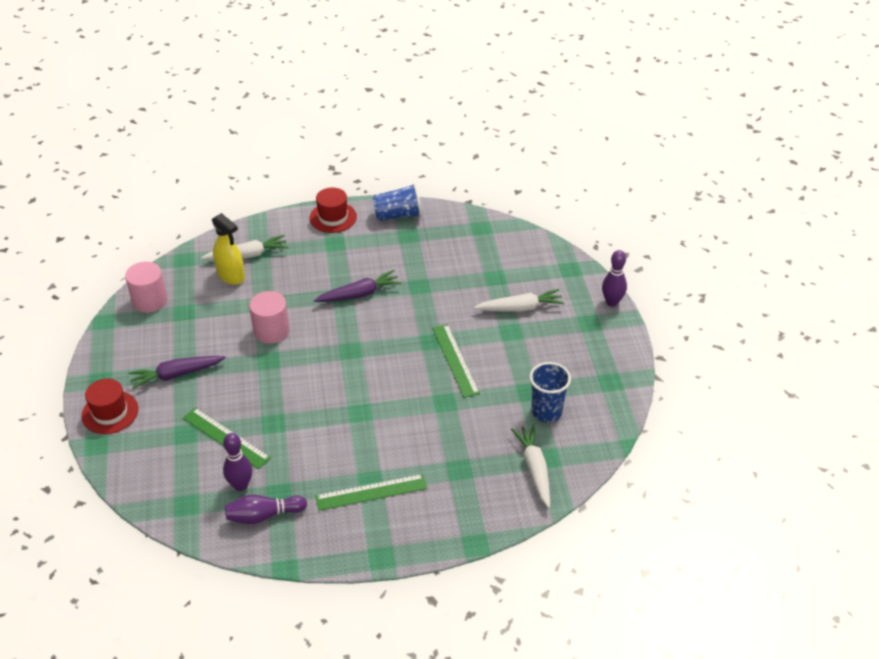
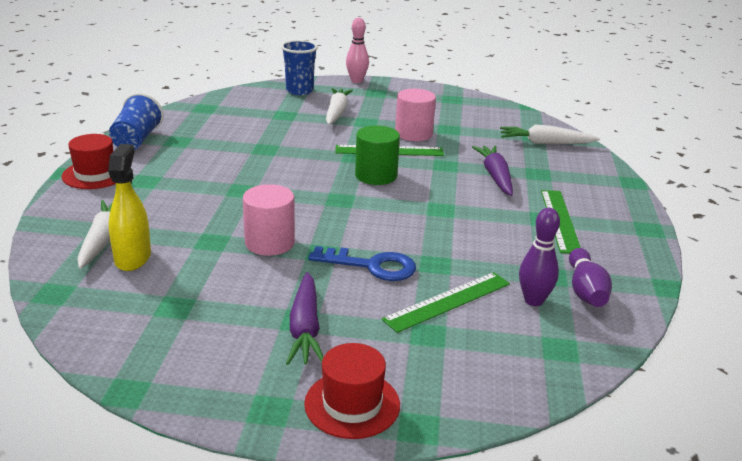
camera: 75 degrees left, 15 degrees down
(150, 300) = (119, 336): pink cylinder -> pink cylinder (413, 134)
(231, 276) = (133, 258): yellow spray bottle -> yellow spray bottle turned 60 degrees counterclockwise
(258, 389) = (372, 266): none -> blue key
(359, 294) = (250, 180): purple carrot -> purple carrot (495, 176)
(401, 362) = (376, 175): none -> green cylinder
(546, 411) = (477, 126): blue cup -> blue cup (299, 91)
(612, 302) = (356, 81): purple bowling pin -> pink bowling pin

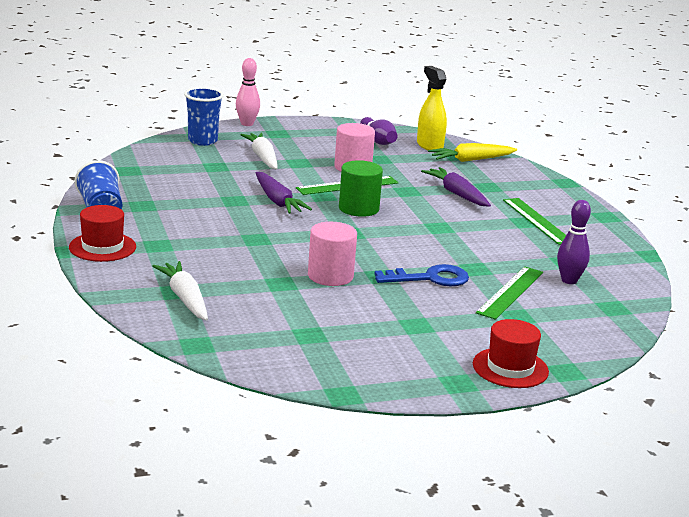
camera: 25 degrees left, 5 degrees down
(133, 258) = (230, 307): yellow spray bottle -> yellow spray bottle (429, 146)
(305, 328) = (427, 329): purple carrot -> purple carrot (277, 201)
(545, 143) = (471, 160): white carrot -> yellow carrot
(585, 290) = (598, 267): purple bowling pin -> purple bowling pin (378, 140)

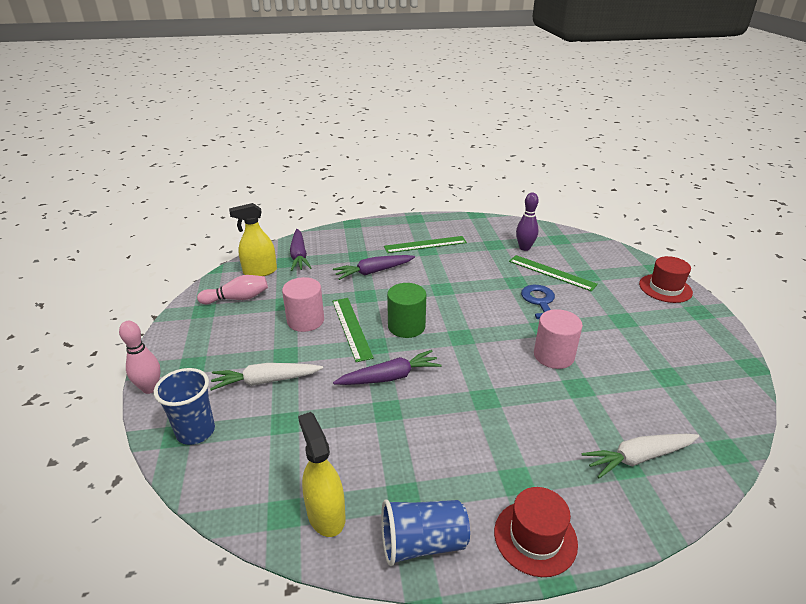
camera: 80 degrees left, 10 degrees up
(127, 182) = (326, 514): none -> yellow spray bottle
(378, 140) = (237, 298): purple bowling pin -> pink bowling pin
(471, 160) = (299, 256): yellow carrot -> purple carrot

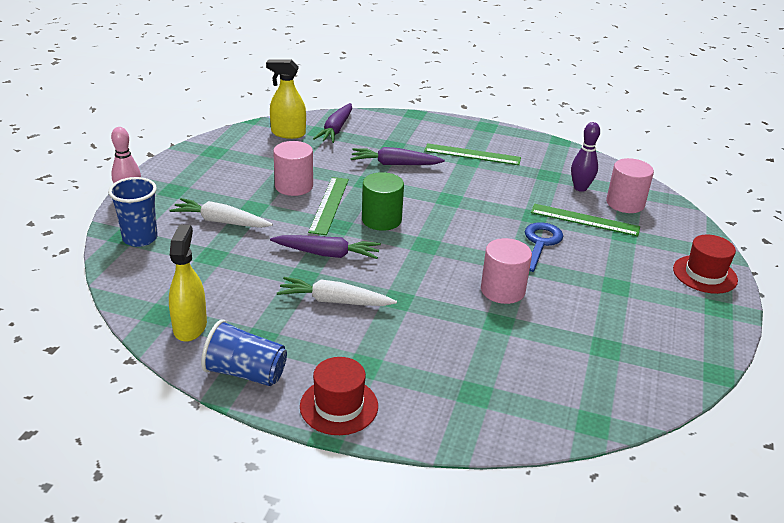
camera: 25 degrees right, 0 degrees up
(237, 298) = (250, 150): pink bowling pin -> none
(551, 272) = (584, 220): green ruler -> green ruler turned 45 degrees counterclockwise
(564, 250) = (625, 203): none -> pink cylinder
(638, 458) = (495, 394): white carrot -> white carrot (334, 301)

